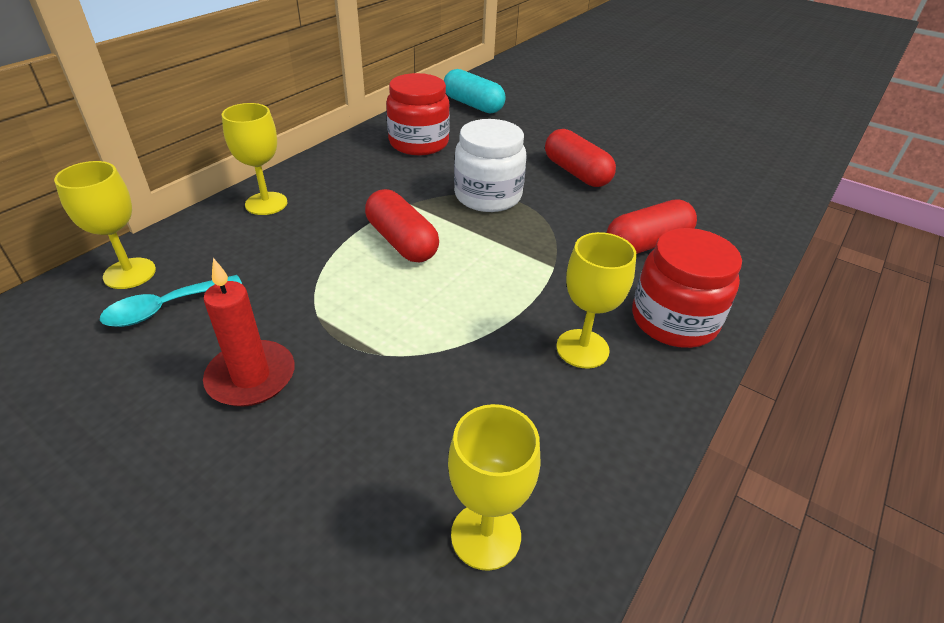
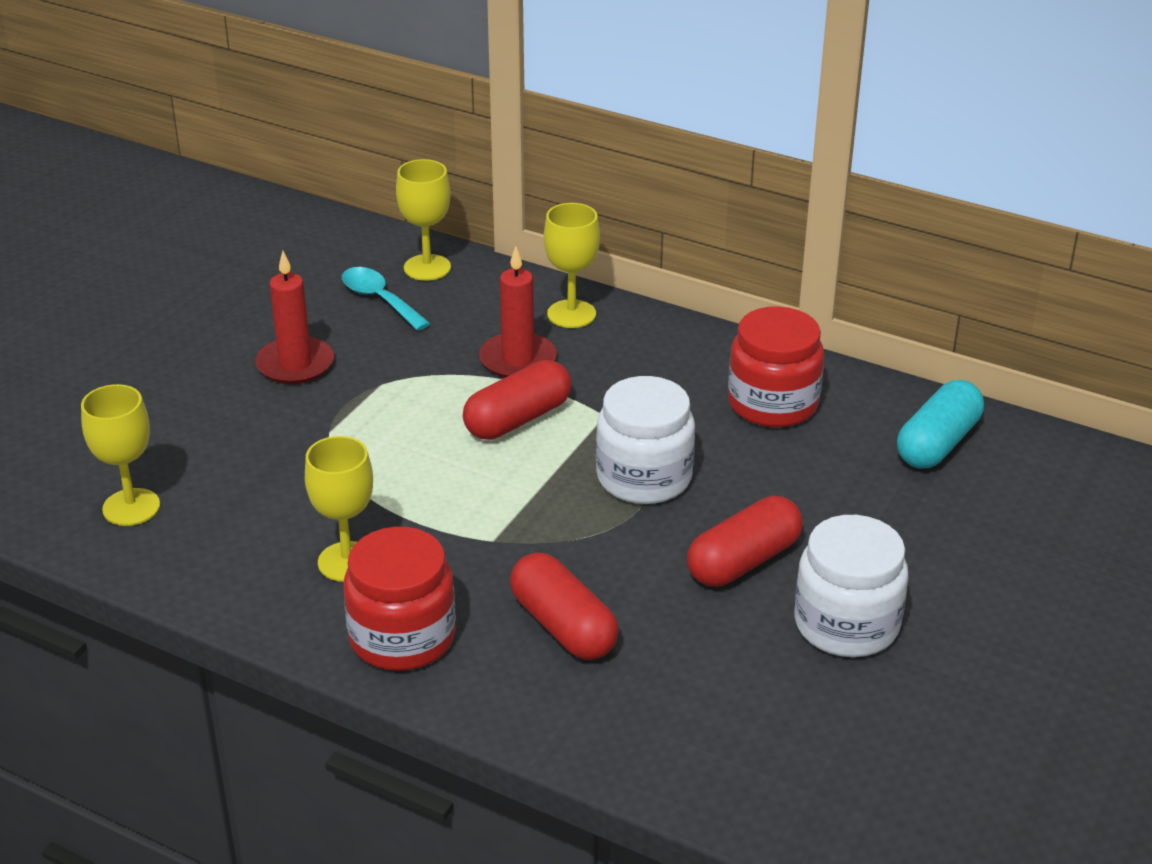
camera: 85 degrees right, 5 degrees down
(318, 234) = (518, 360): none -> red candle
(629, 151) = (846, 624): none -> white jar

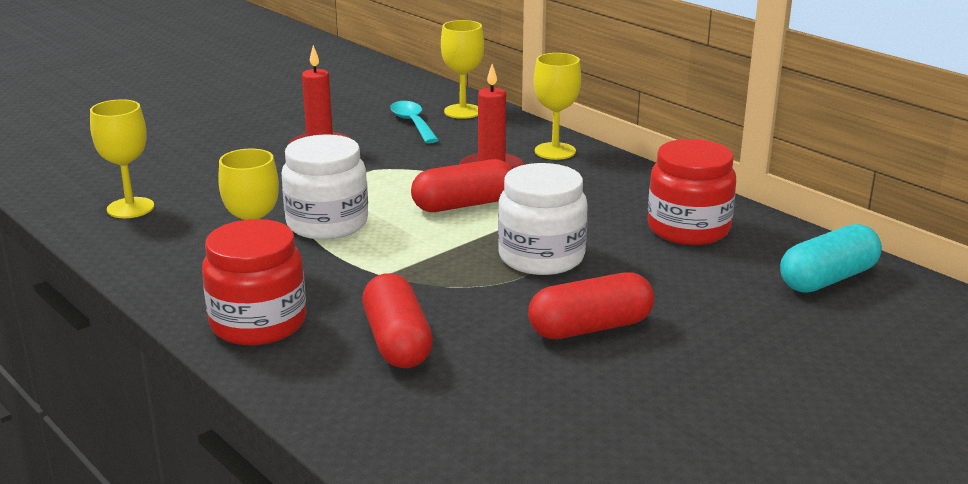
camera: 20 degrees right, 10 degrees down
(846, 624) = (658, 392): white jar -> white jar (327, 223)

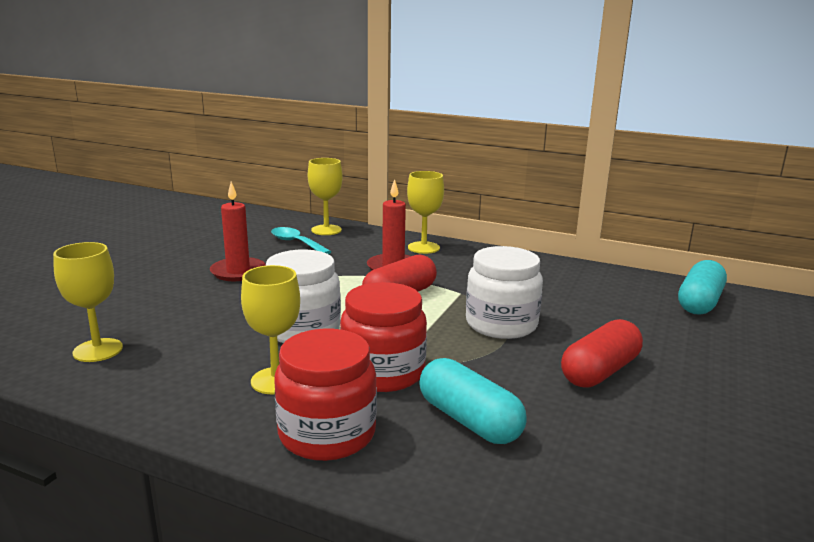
camera: 25 degrees left, 5 degrees down
(397, 342) = (469, 420): red capsule -> turquoise capsule
(688, 229) = (574, 285): red jar -> red jar (383, 372)

